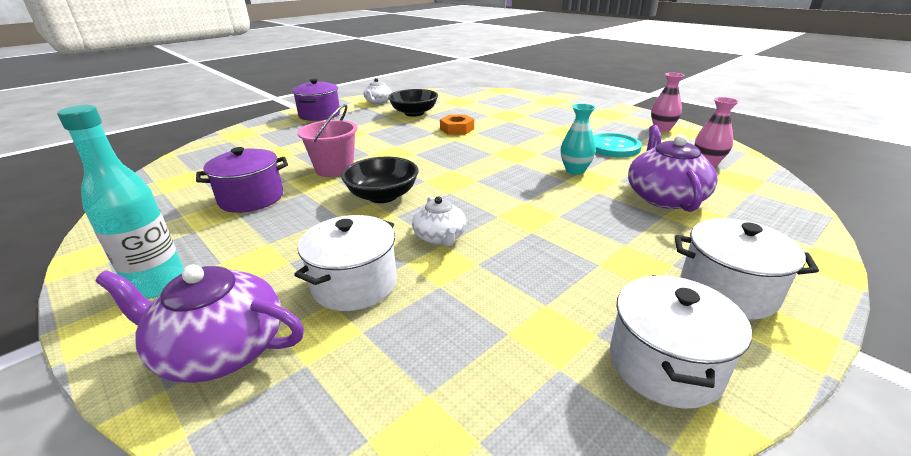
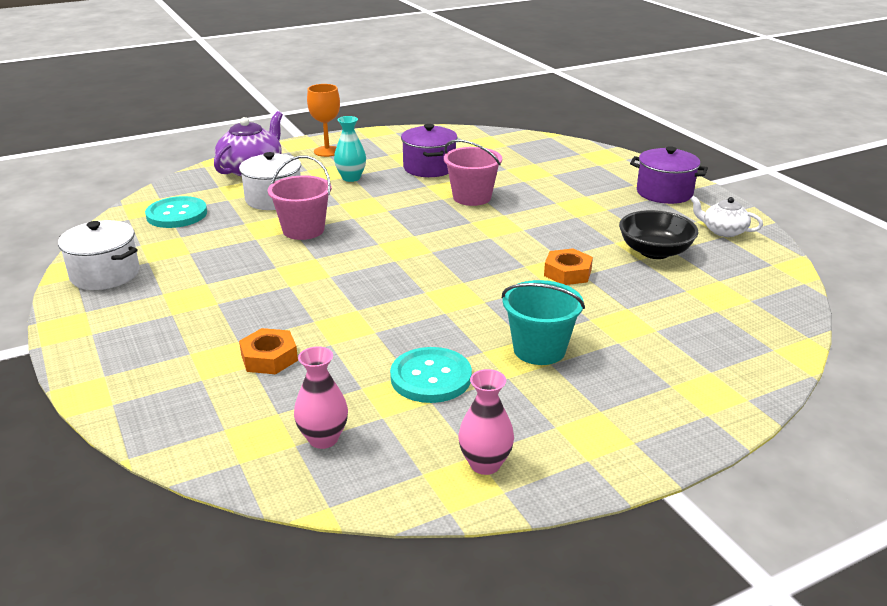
camera: 105 degrees right, 0 degrees up
(158, 285) = (327, 151): turquoise bottle -> orange goblet
(383, 196) = (394, 214): black bowl -> none
(437, 372) = (177, 214): none -> turquoise button
(440, 237) = (303, 230): white teapot -> pink bucket
(553, 128) = (539, 350): none -> turquoise bucket
(575, 170) = (377, 323): turquoise vase -> turquoise vase (351, 178)
(664, 197) = (269, 358): purple teapot -> orange nut
(727, 290) = (123, 324): white pot -> none

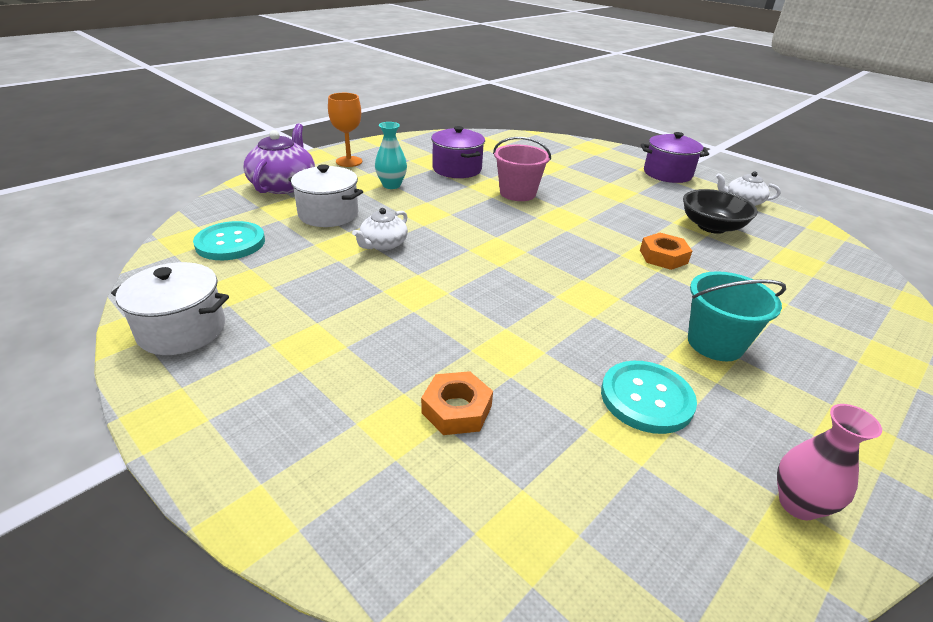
camera: 20 degrees left, 5 degrees up
(303, 230) = (383, 244): pink bucket -> white teapot
(323, 439) = (604, 515): pink vase -> none

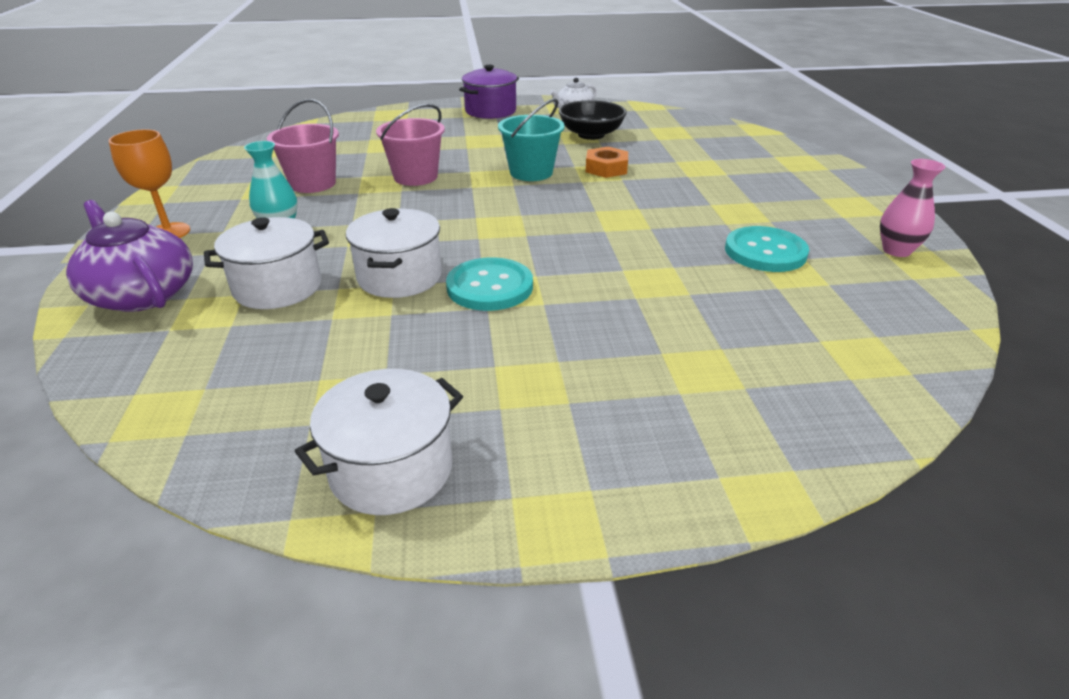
camera: 50 degrees left, 0 degrees up
(230, 243) = (230, 378): turquoise button -> turquoise button (490, 287)
(383, 244) = (399, 277): white teapot -> white pot
(457, 169) = (313, 184): purple pot -> pink bucket
(457, 409) = (708, 334): orange nut -> none
(715, 343) = (730, 201): turquoise bucket -> turquoise bucket (531, 172)

